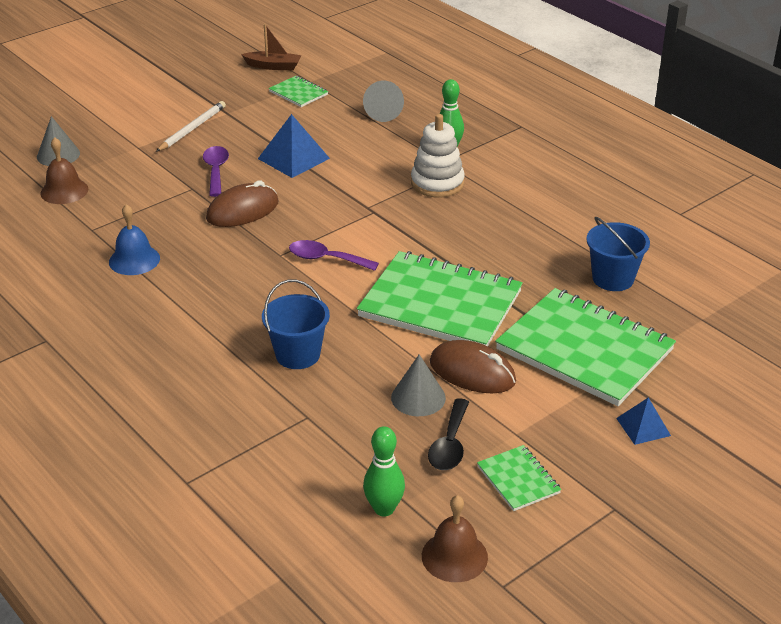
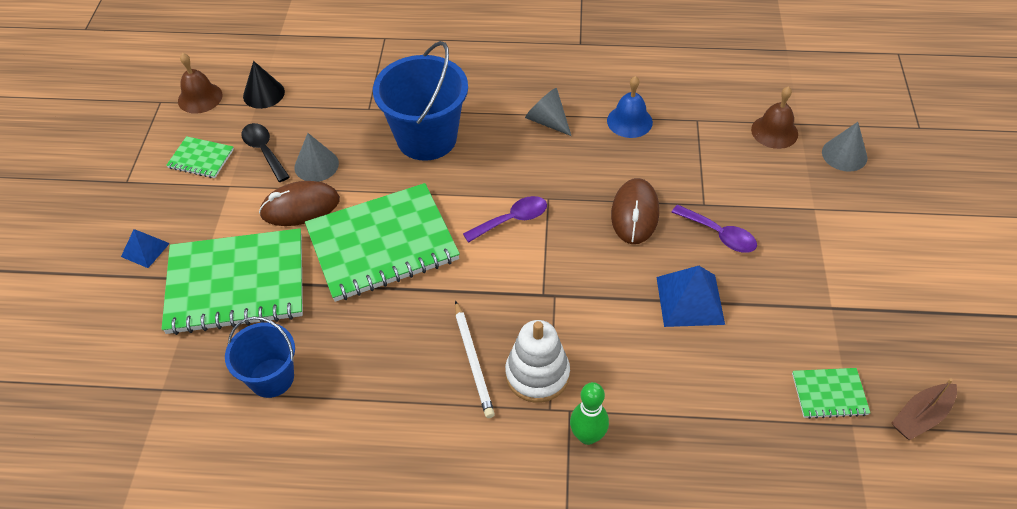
camera: 135 degrees right, 15 degrees up
(192, 129) = (818, 263): white pencil -> white pencil (473, 361)
(298, 354) = (426, 138): blue bucket -> blue bucket, size x1.64
(383, 113) = (716, 437): grey cone -> grey cone (547, 121)
(384, 509) = (263, 94): green bowling pin -> black cone

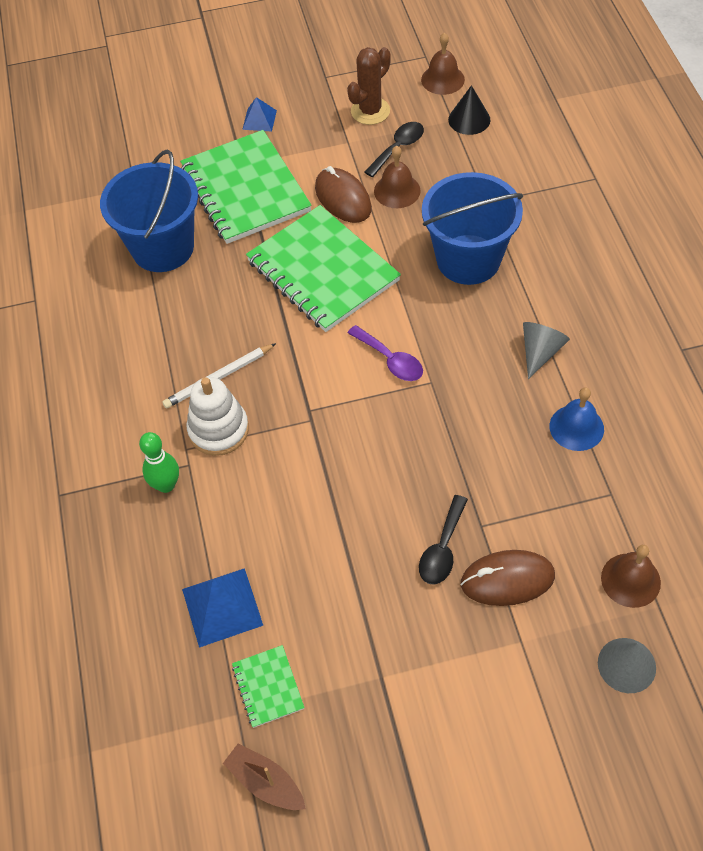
camera: 75 degrees right, 5 degrees up
(201, 159) = (370, 111): green notebook -> brown cactus
(271, 378) = (163, 248): blue bucket -> blue bucket, size x1.64
(316, 165) = (397, 191): grey cone -> brown bell
(635, 214) = (440, 463): brown mouse -> brown mouse (507, 580)
(690, 300) = (344, 537): blue pyramid -> blue pyramid (222, 607)
(719, 235) = (442, 549): purple spoon -> black spoon

